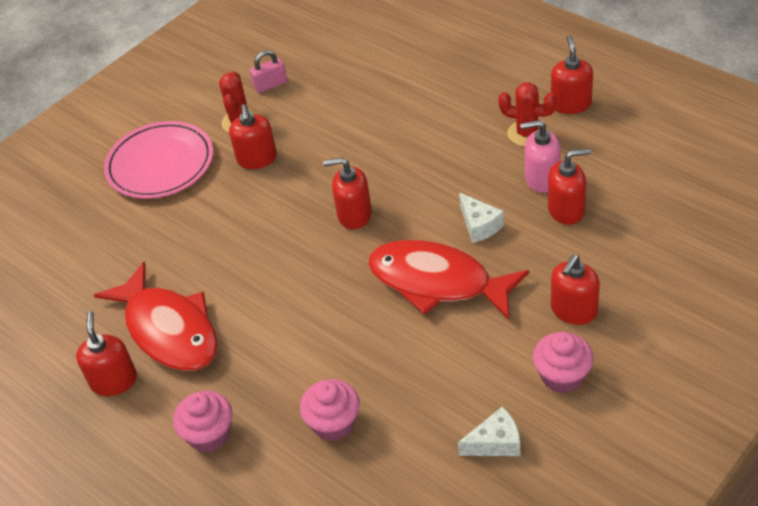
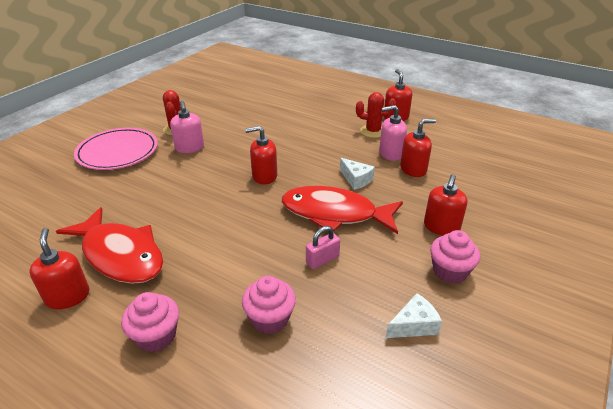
camera: 15 degrees left, 10 degrees down
(257, 159) = (189, 148): red soap dispenser -> pink soap dispenser
(270, 85) = (197, 111): pink padlock -> pink padlock (322, 260)

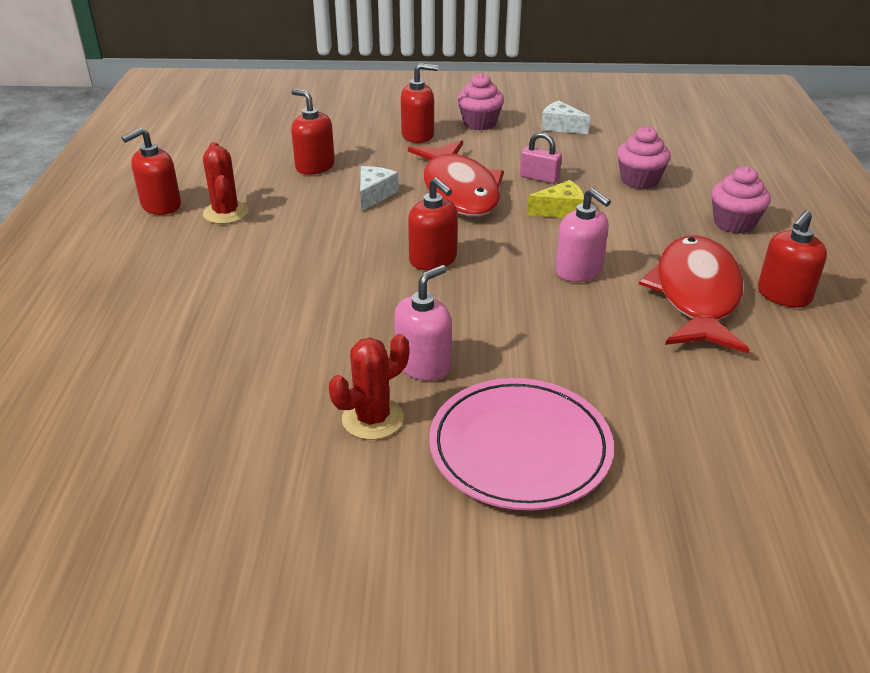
camera: 120 degrees left, 0 degrees up
(267, 247) = (560, 210): none -> yellow cheese
(390, 153) = (285, 187): pink soap dispenser -> pink soap dispenser (579, 271)

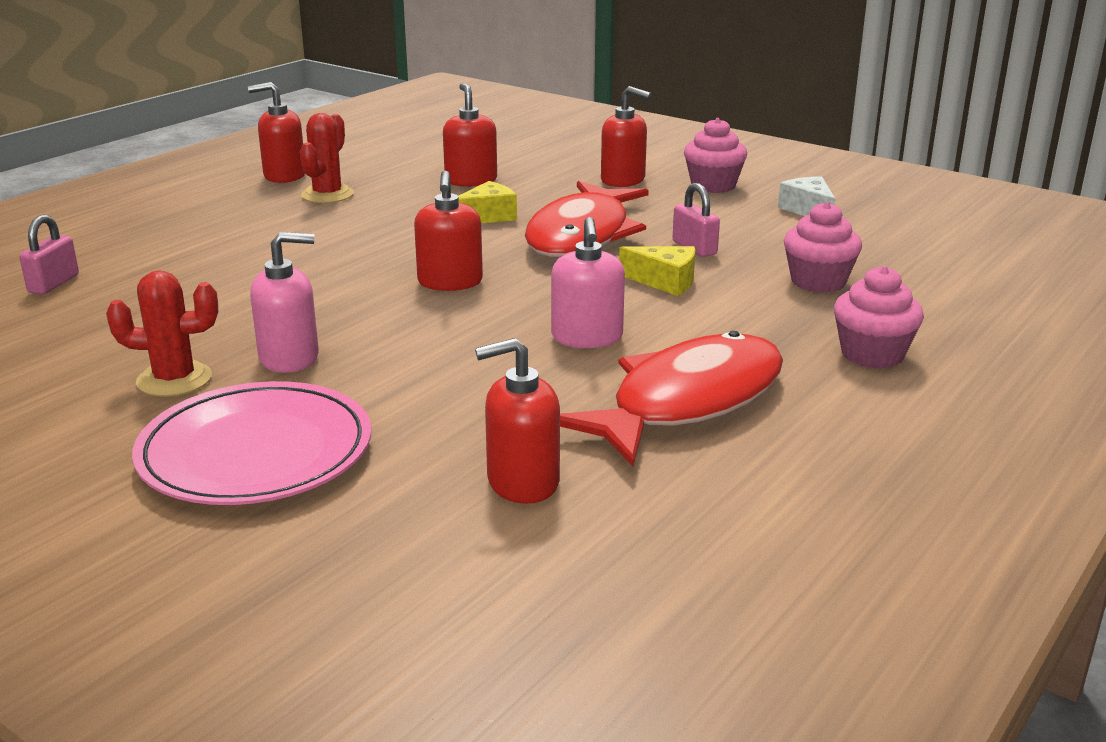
camera: 35 degrees right, 10 degrees down
(130, 377) = (54, 284): none -> pink padlock
(374, 195) = (487, 216): white cheese -> yellow cheese
(783, 295) = (806, 440): red soap dispenser -> red soap dispenser (522, 482)

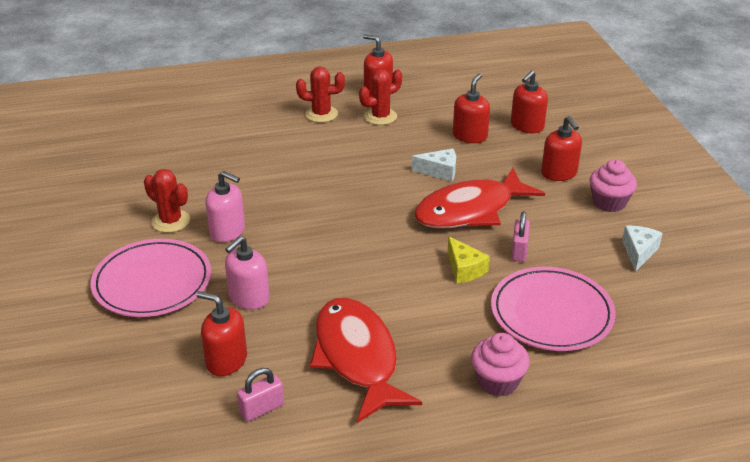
camera: 40 degrees right, 10 degrees up
(54, 284) = (192, 132): pink padlock -> pink padlock (262, 409)
(238, 214) = (321, 114): none -> red cactus
(450, 282) = (356, 215): red soap dispenser -> red soap dispenser (527, 126)
(487, 216) = (439, 171): yellow cheese -> white cheese
(587, 338) = (369, 288): pink soap dispenser -> pink soap dispenser (249, 298)
(687, 402) = (357, 357): red fish -> red fish turned 105 degrees counterclockwise
(818, 281) = (551, 313): pink cupcake -> pink plate

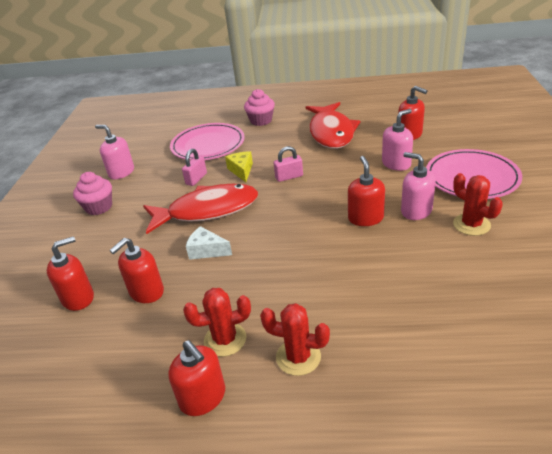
camera: 160 degrees left, 0 degrees up
(262, 409) = (388, 116): pink padlock -> pink padlock (289, 177)
(559, 173) = (107, 237): red soap dispenser -> red soap dispenser (365, 218)
(638, 252) = (121, 172): white cheese -> pink soap dispenser

